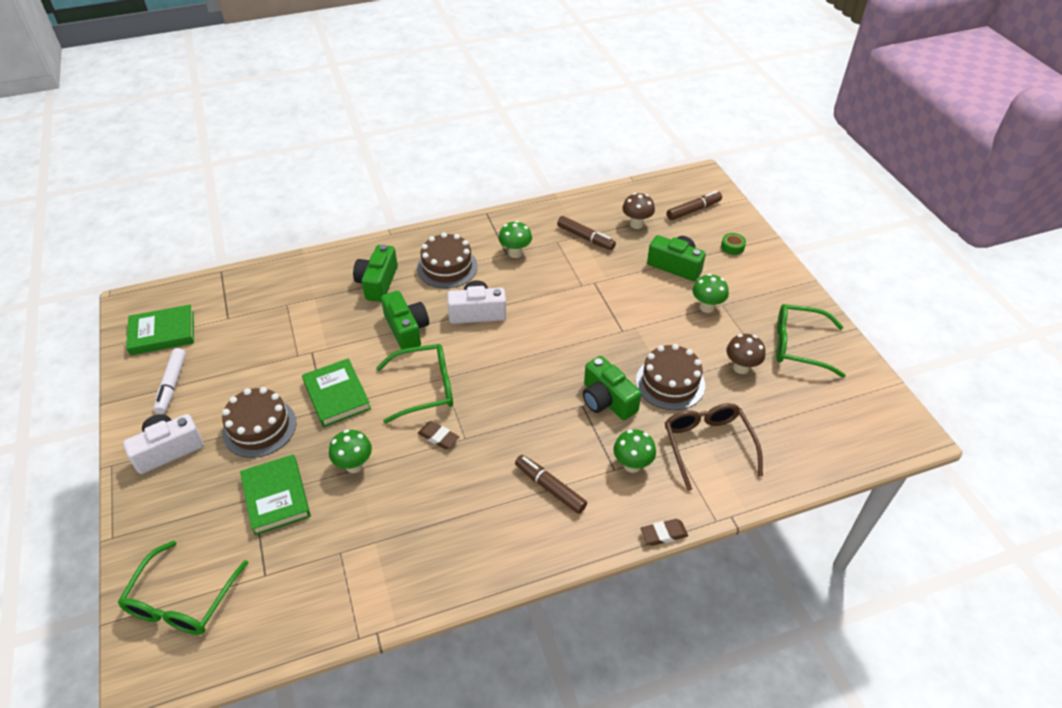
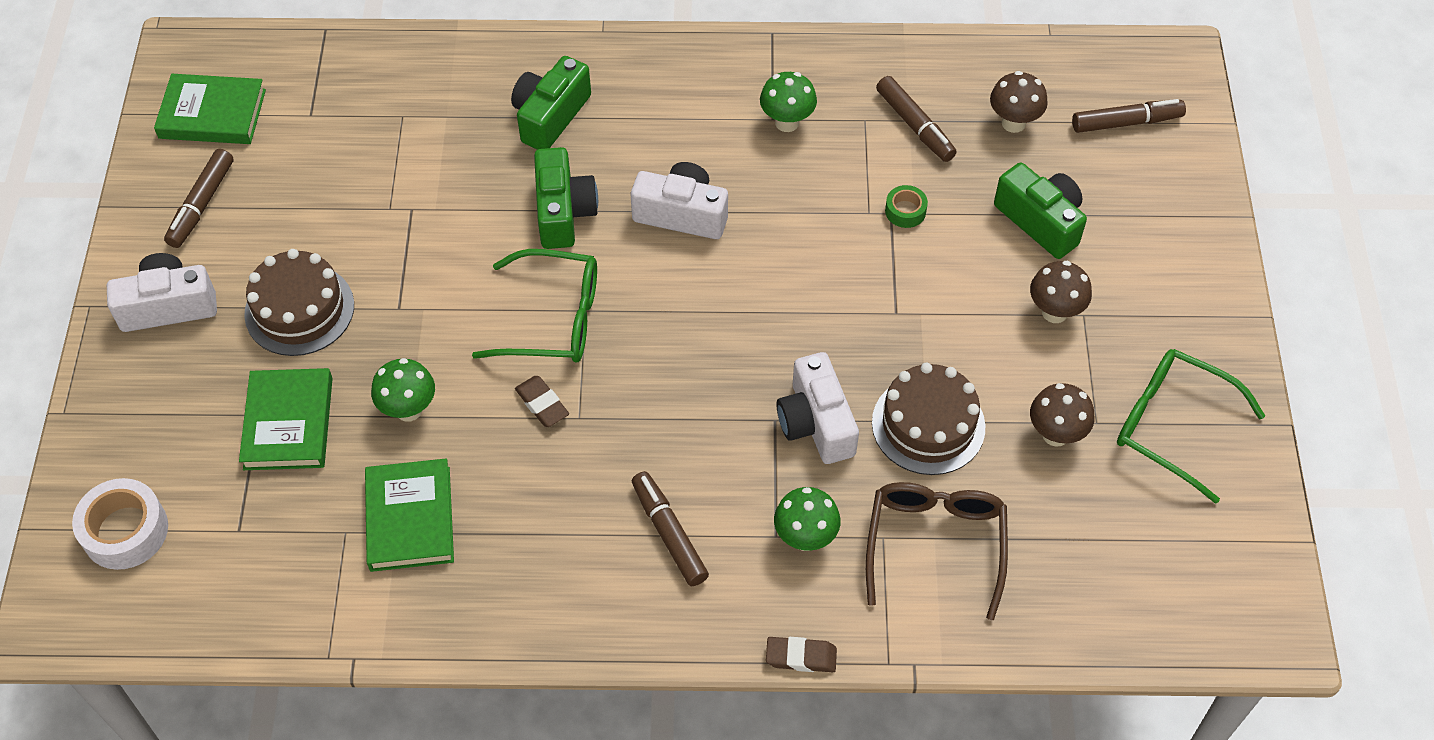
camera: 20 degrees right, 10 degrees up
(172, 385) = (201, 205): white marker -> brown marker
(182, 601) = (125, 531): green glasses -> white tape
(337, 395) = (423, 291): green book -> green book (410, 518)
(447, 267) = (668, 118): brown cake -> none
(607, 400) = (816, 423): green camera -> white camera
(707, 307) = (1054, 312): green mushroom -> brown mushroom
(732, 247) = (1157, 213): green tape -> green tape (905, 211)

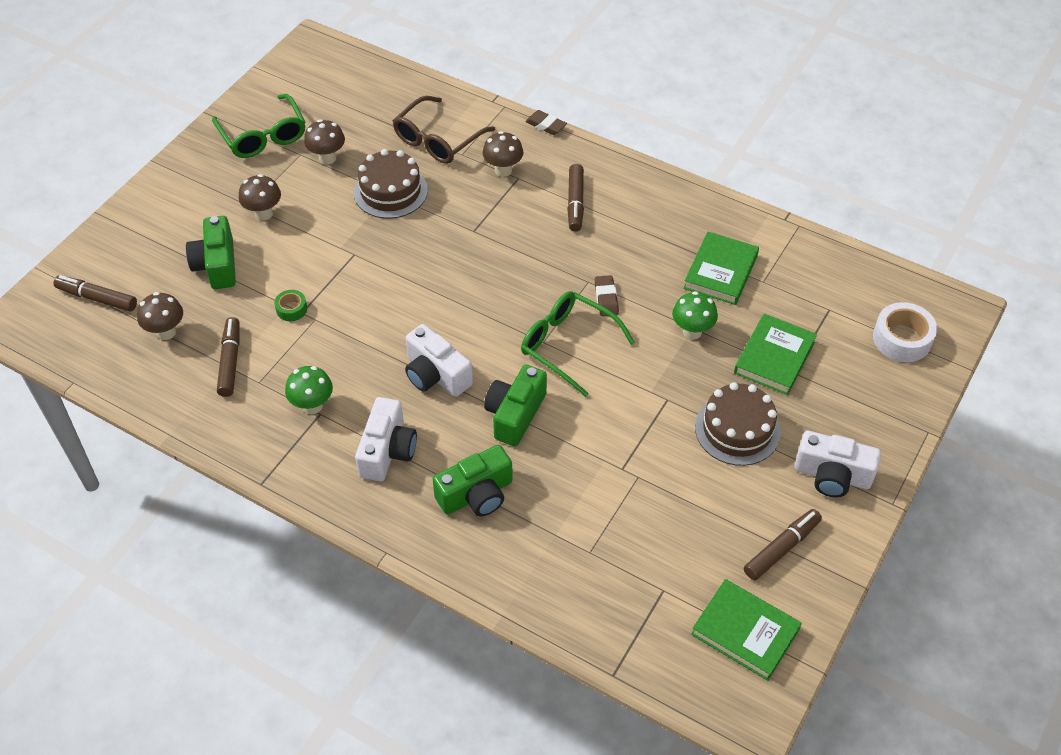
camera: 150 degrees left, 5 degrees down
(805, 538) = (503, 170): green mushroom -> brown mushroom
(816, 423) = (452, 219): white camera -> white camera (387, 451)

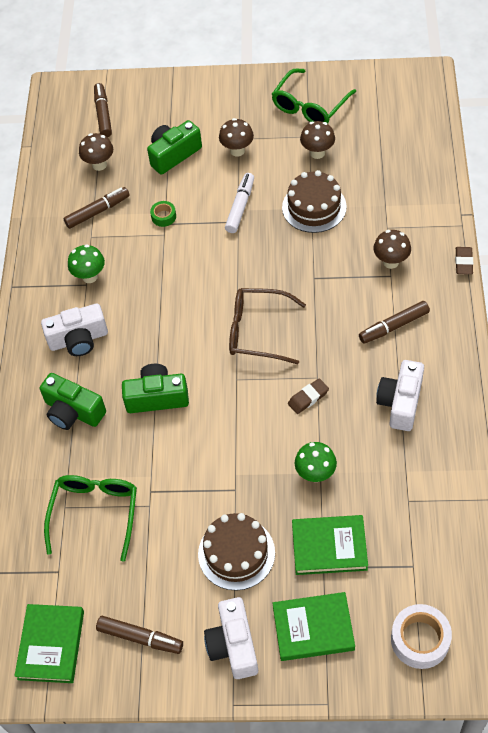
camera: 65 degrees right, 5 degrees up
(337, 244) = (240, 207): none -> white marker
(436, 375) = (161, 330): white camera -> white camera (400, 402)
(437, 140) = (389, 205): brown glasses -> brown glasses (257, 331)
(567, 345) = (243, 396): green glasses -> green glasses (95, 513)
(720, 272) = (395, 464): green book -> green book (313, 628)

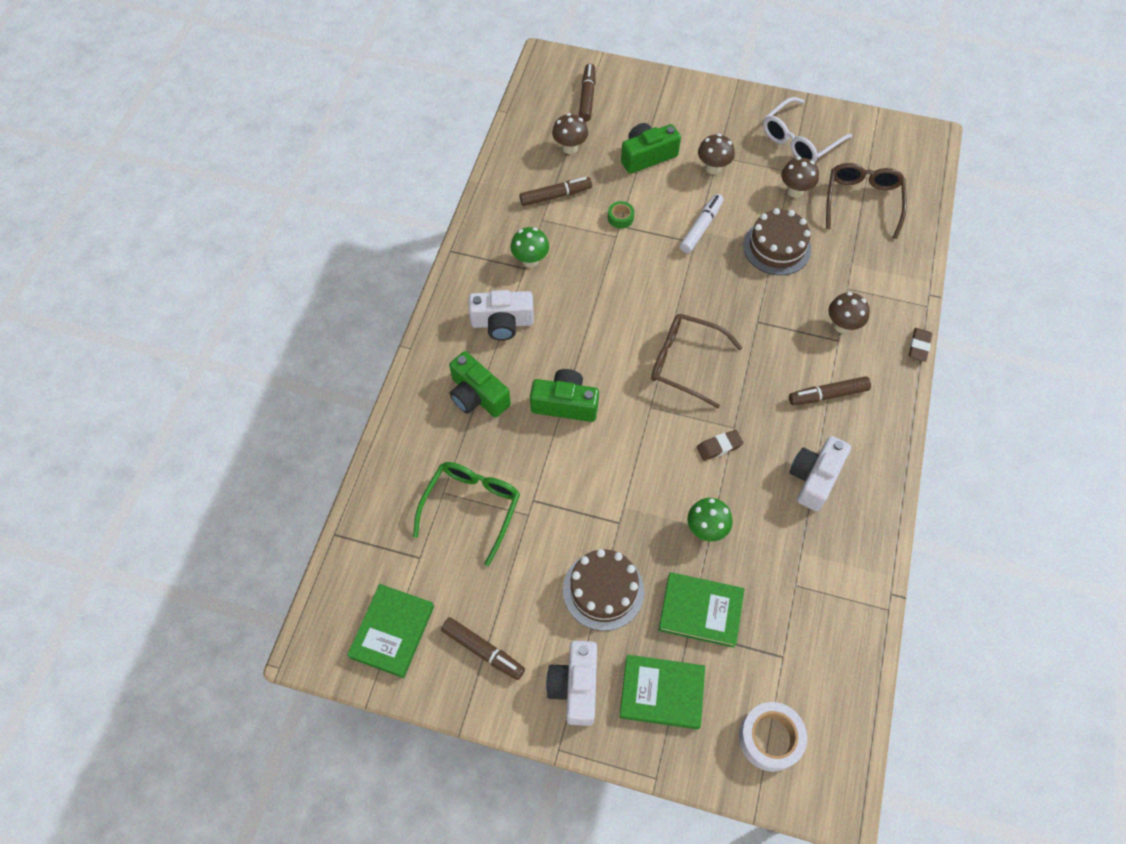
camera: 10 degrees right, 5 degrees up
(309, 106) = (799, 140): green glasses -> white glasses
(380, 147) = (862, 201): none -> brown glasses

